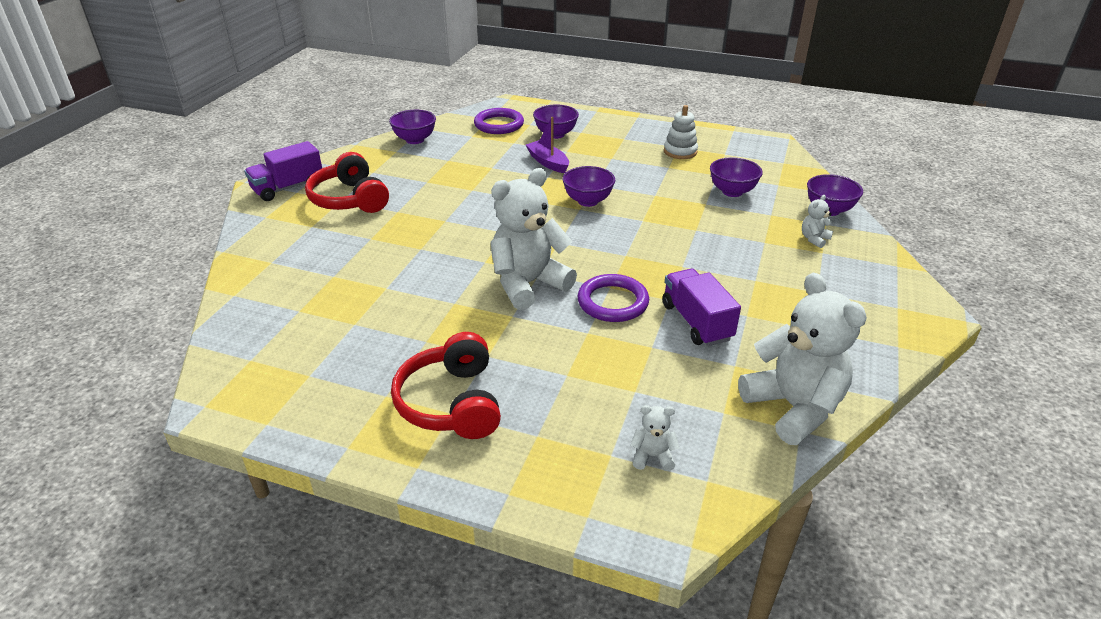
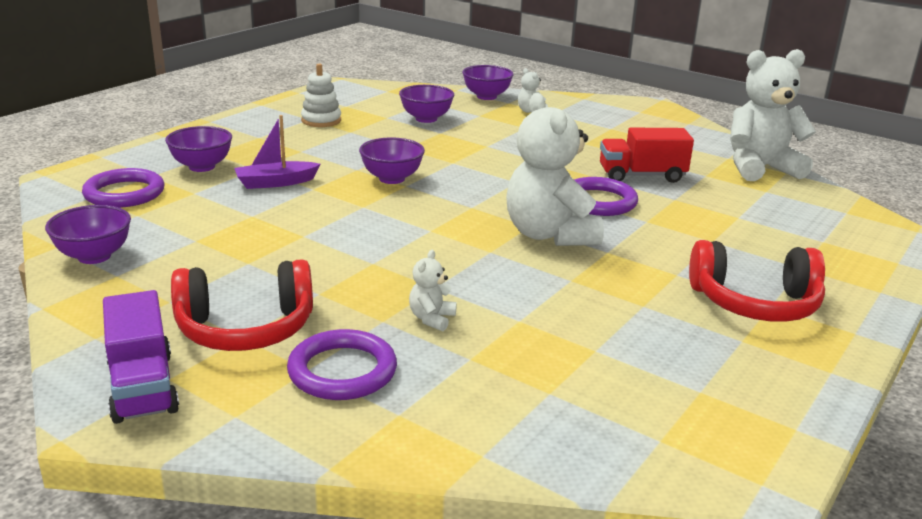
camera: 75 degrees left, 10 degrees down
(311, 236) = (342, 371): none -> purple ring
(652, 456) = (822, 226): white teddy bear -> white teddy bear (431, 319)
(696, 322) = (641, 176): purple truck -> red truck

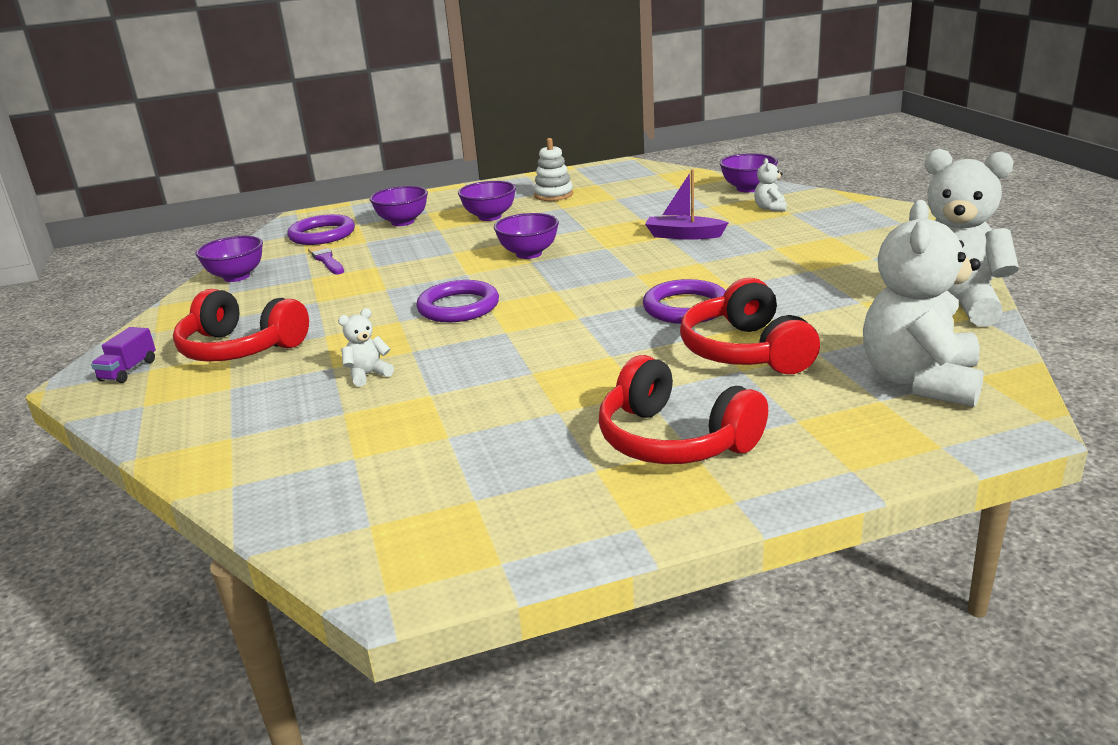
camera: 40 degrees right, 0 degrees up
(142, 387) = (128, 370): purple truck -> purple truck, size x0.59
(180, 219) = (326, 260): none -> purple brush
(276, 183) = (434, 243): purple boat -> purple boat (684, 235)
(342, 371) = (248, 395): purple ring -> purple ring (458, 307)
(426, 119) = (649, 204): purple bowl -> purple bowl (490, 217)
(549, 235) = (582, 328): white teddy bear -> white teddy bear (920, 381)
(641, 176) = (780, 290): red truck -> none
(693, 226) = (745, 351): none -> red headphones

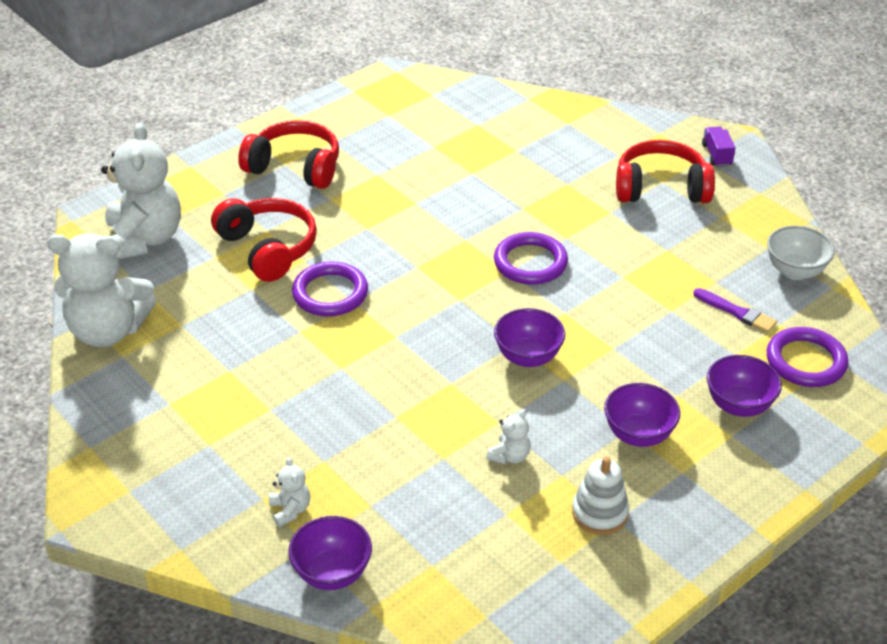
camera: 155 degrees right, 15 degrees up
(236, 277) = (795, 271): purple bowl -> white bowl
(368, 375) = (532, 181): white teddy bear -> white teddy bear (509, 456)
(684, 235) = (376, 422): purple boat -> none

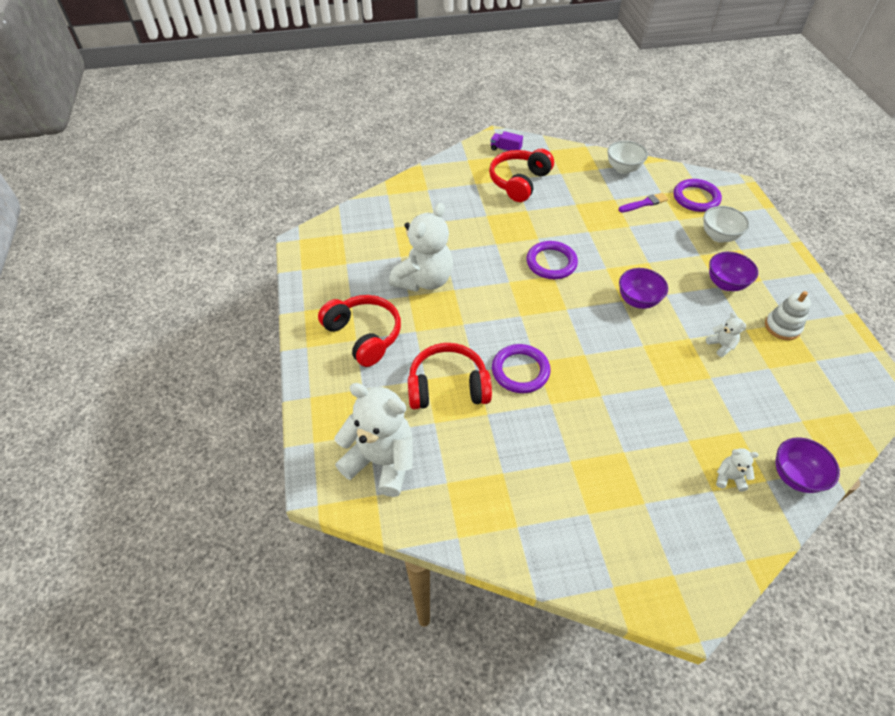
camera: 60 degrees left, 10 degrees up
(108, 331) = (480, 526): white teddy bear -> white teddy bear (424, 280)
(295, 167) = (364, 335): red headphones -> red headphones turned 90 degrees clockwise
(738, 405) = (718, 236): purple bowl -> white bowl

